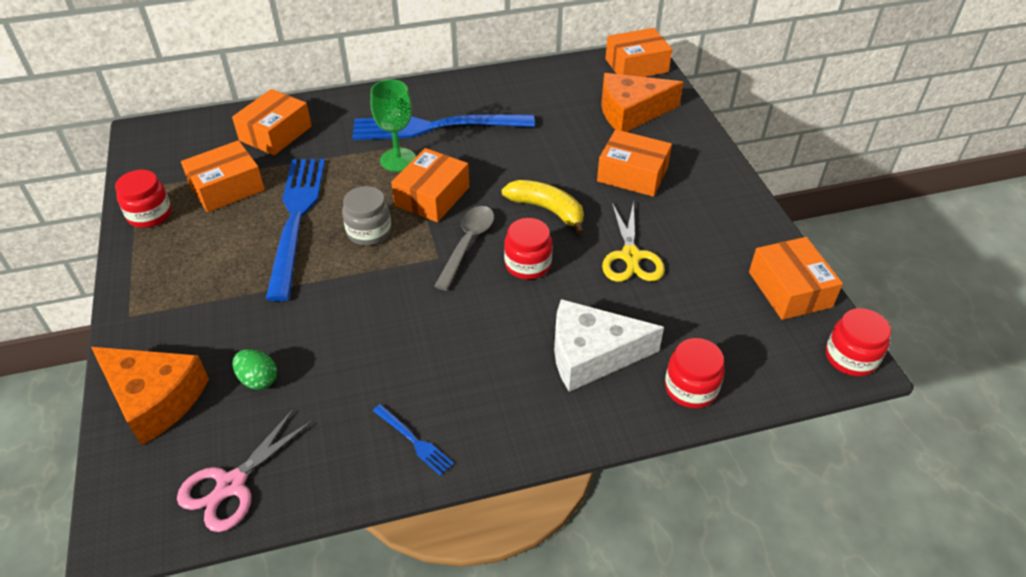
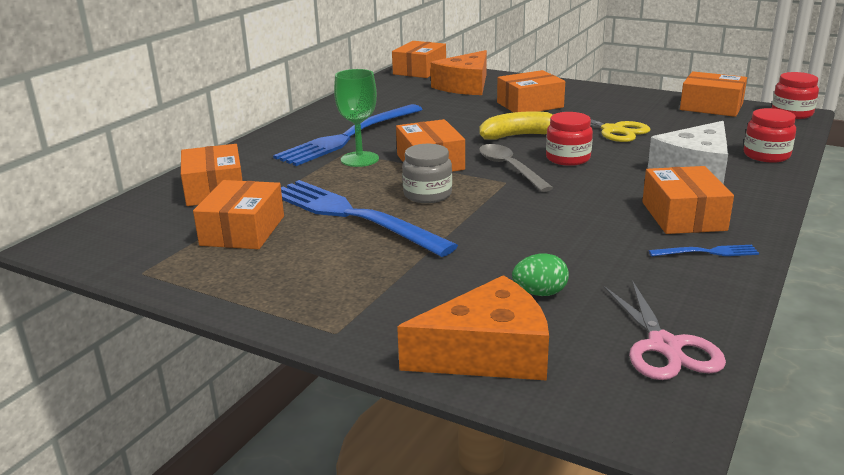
camera: 45 degrees left, 20 degrees down
(150, 214) = (199, 277): red jar -> none
(475, 394) = (683, 216): none -> orange box

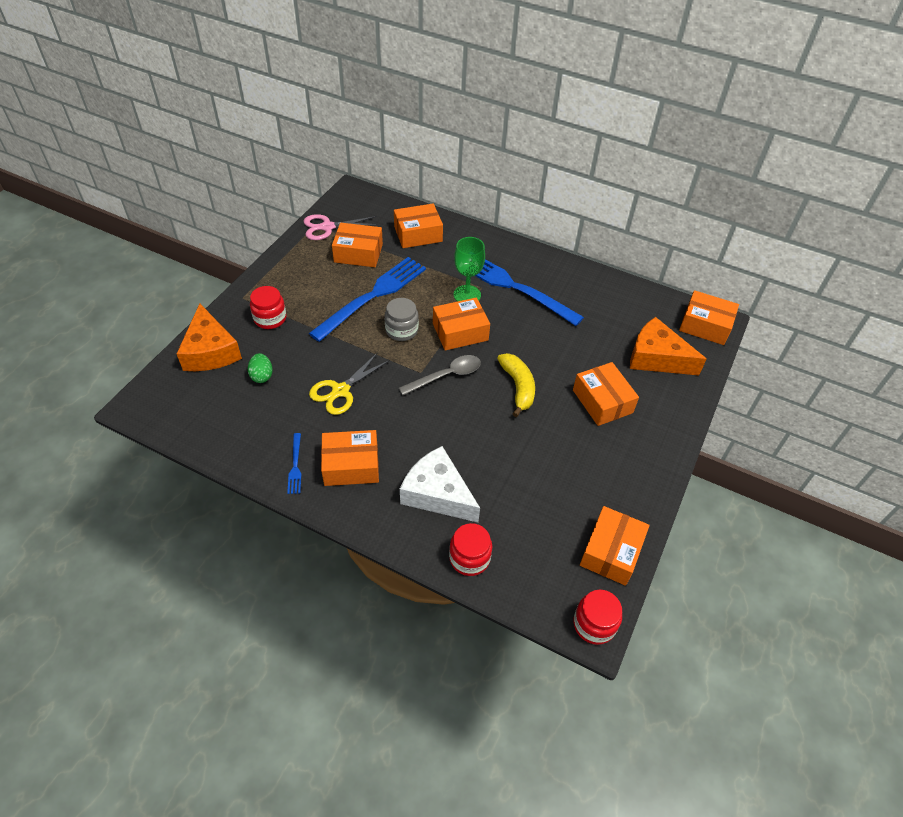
camera: 85 degrees right, 25 degrees up
(568, 158) = (465, 413): red jar -> red jar (270, 318)
(612, 130) = (533, 453): yellow scissors -> yellow scissors (340, 391)
(664, 346) = (198, 420): pink scissors -> pink scissors (327, 227)

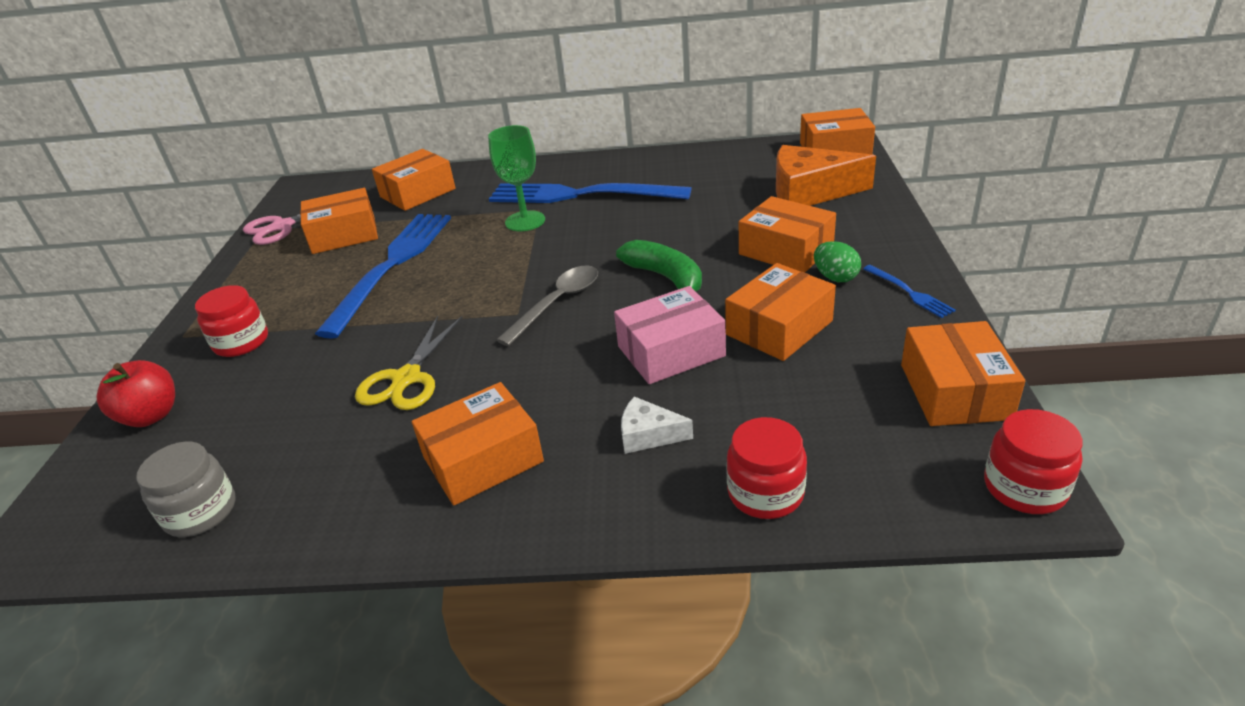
camera: 20 degrees left, 15 degrees down
(210, 351) = (151, 416): orange cheese -> red apple
(262, 376) = (261, 411): green egg -> green egg (835, 277)
(295, 466) = (385, 501): blue fork -> blue fork (910, 293)
(401, 330) = (458, 283): grey jar -> grey jar (200, 512)
(437, 493) = (648, 435): white cheese -> white cheese, size x0.50
(460, 332) = (543, 256): orange box -> orange box (779, 328)
(484, 444) = (671, 351): none -> pink box
(518, 387) = (666, 277): yellow banana -> green banana

